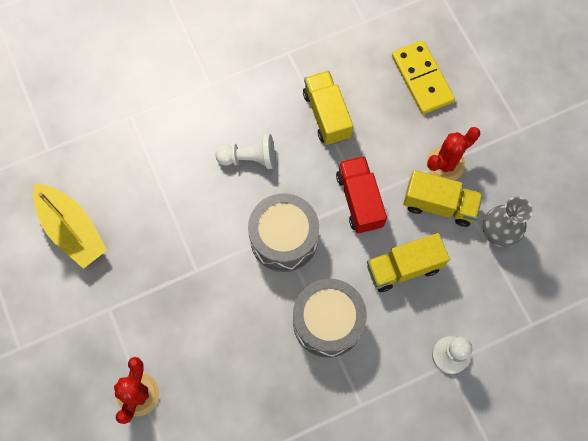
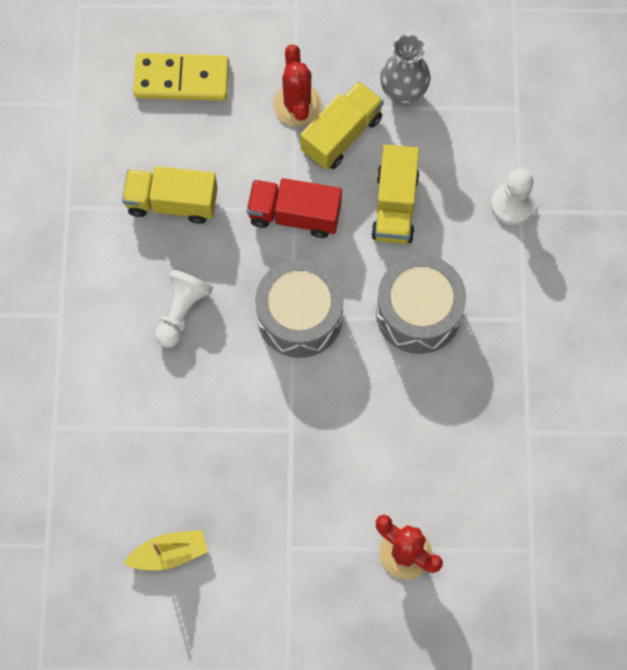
camera: 65 degrees left, 0 degrees up
(72, 230) = (169, 553): yellow boat -> yellow boat, size x0.61

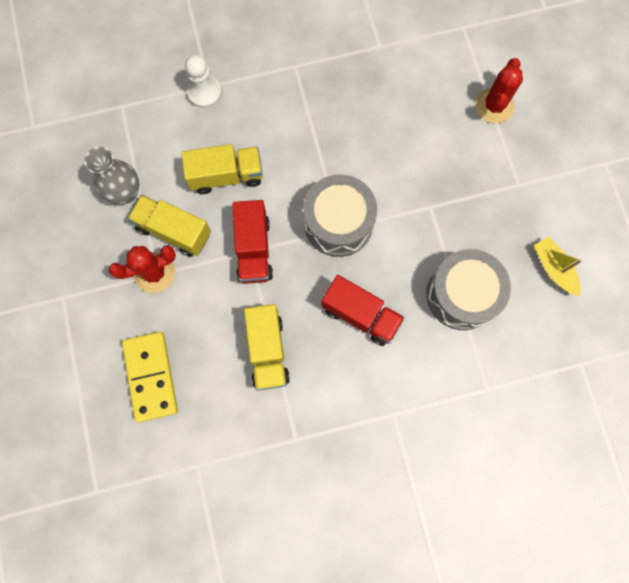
camera: 105 degrees left, 5 degrees up
(182, 312) = (360, 315): white pawn -> red truck
(418, 313) = (310, 138): grey drum -> grey drum (461, 295)

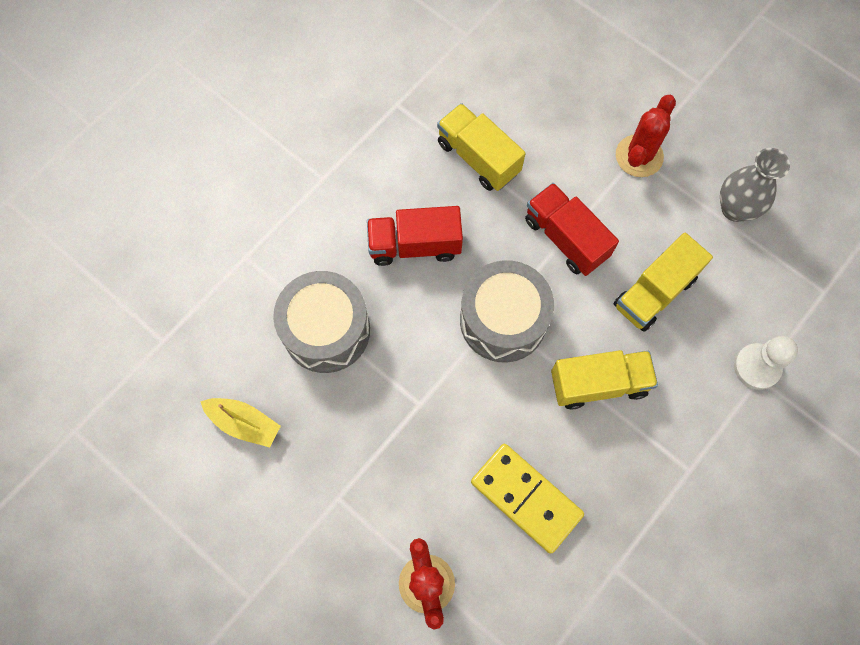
camera: 145 degrees right, 5 degrees down
(150, 376) = (564, 72): yellow domino -> yellow domino (526, 498)
(174, 231) = (656, 204): yellow truck -> yellow truck (598, 384)

